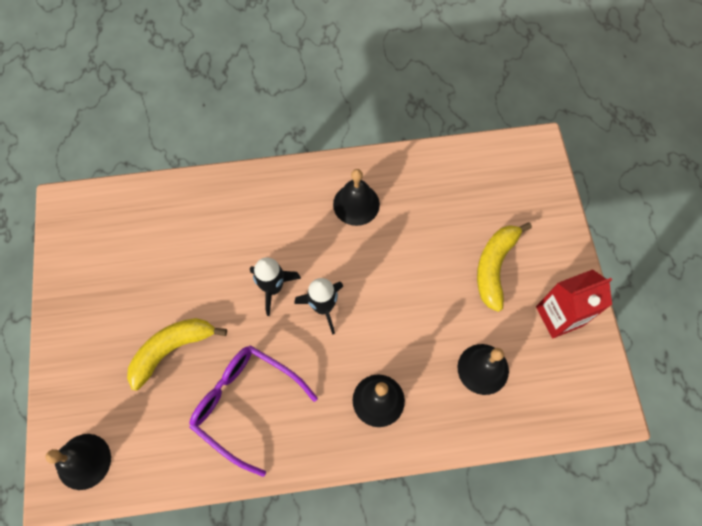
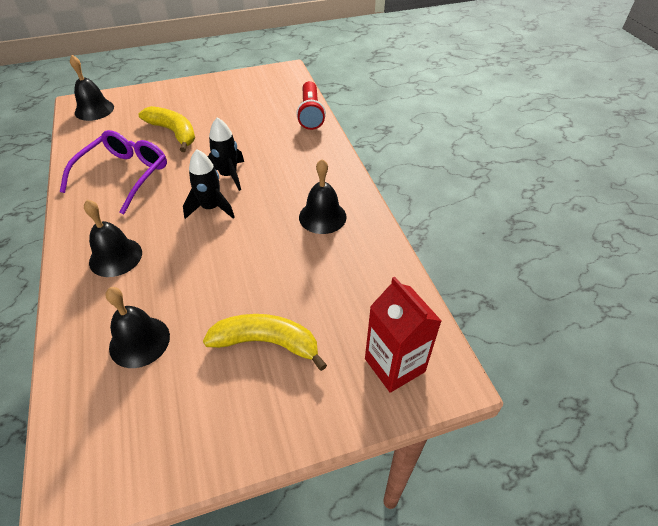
camera: 80 degrees right, 20 degrees down
(177, 190) = (310, 114): none -> red flashlight
(559, 316) = (204, 422): red carton -> red carton (394, 365)

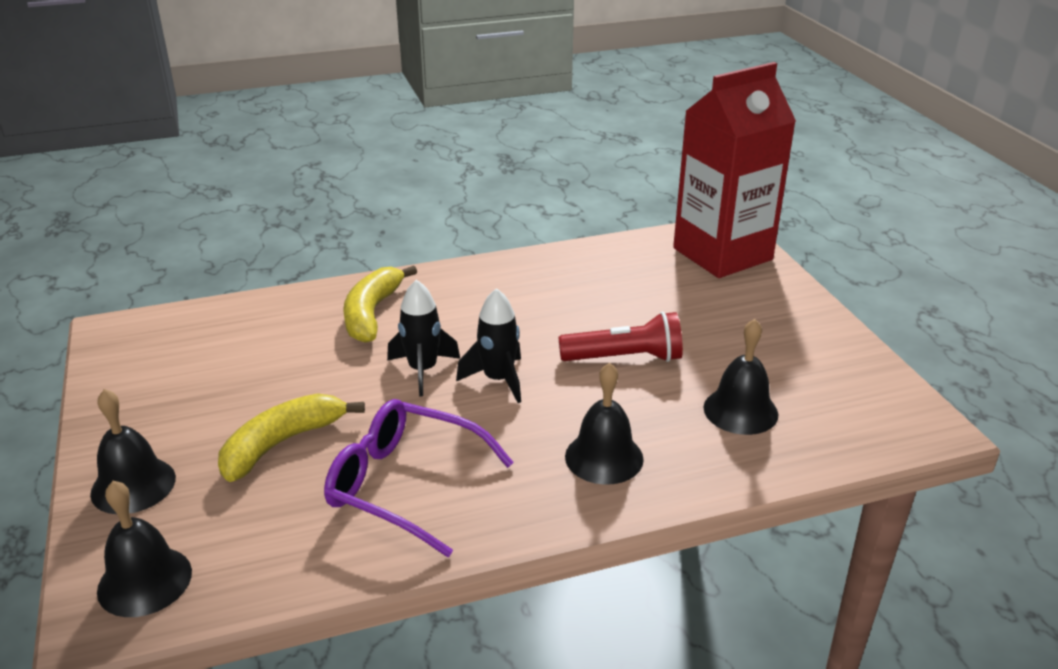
camera: 90 degrees left, 15 degrees down
(267, 342) = (717, 322): yellow banana -> yellow banana (372, 313)
(310, 114) = (273, 303): red flashlight -> red flashlight (625, 358)
(322, 217) = (518, 291): black bell -> black bell (133, 485)
(394, 365) = (722, 254): red carton -> red carton, size x1.69

